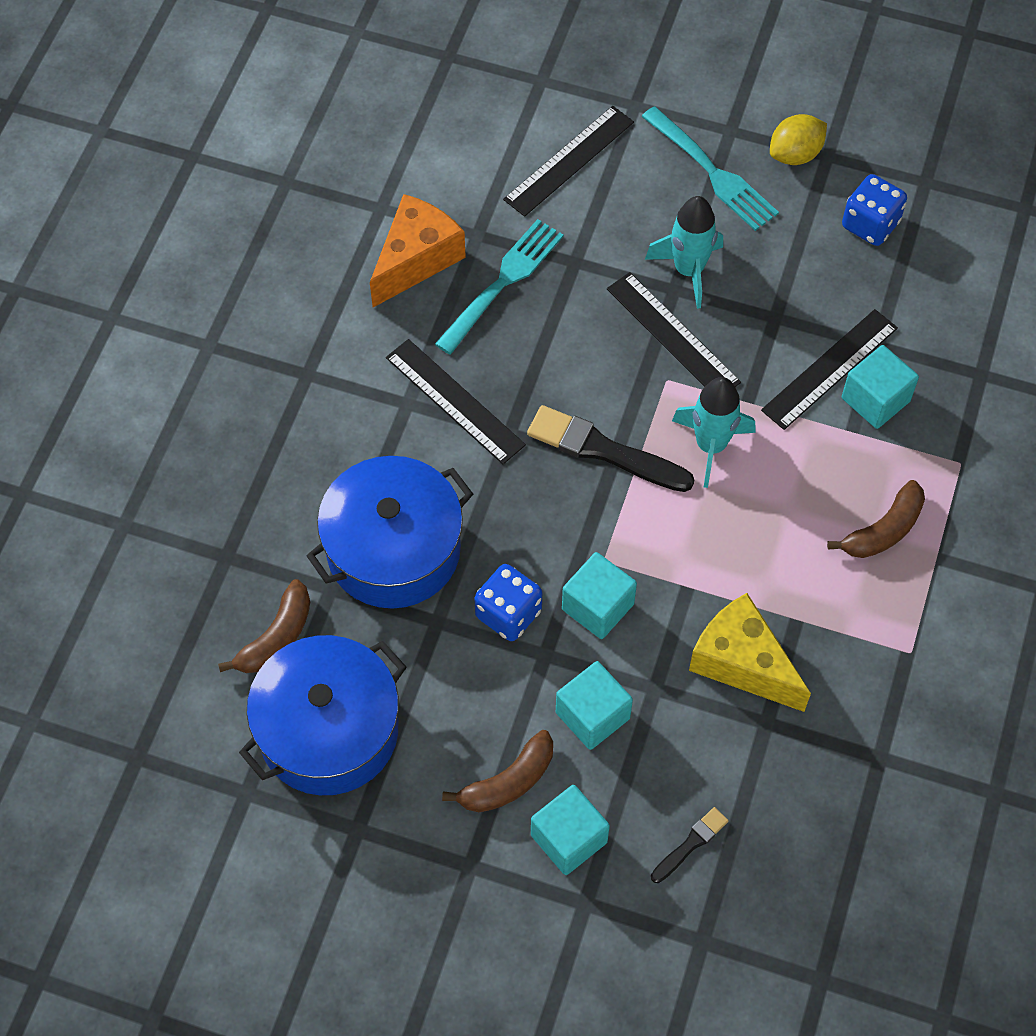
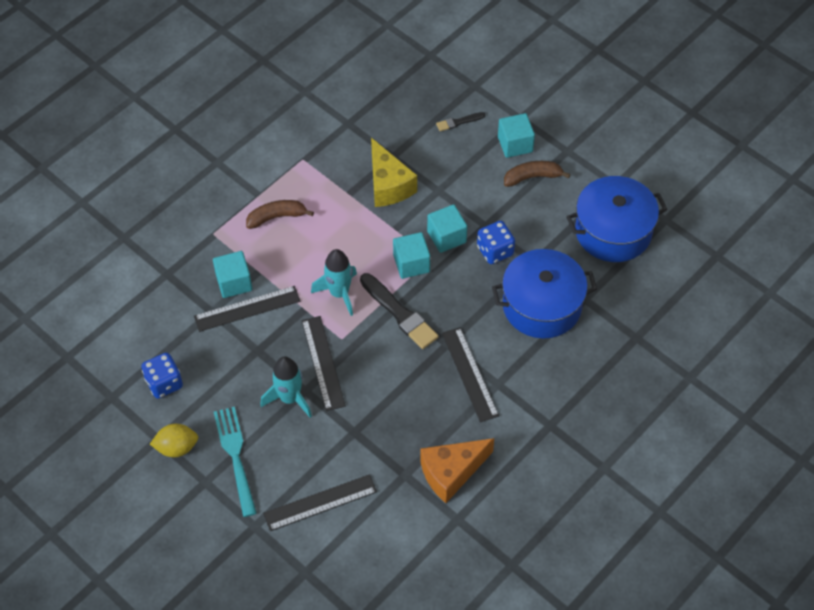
camera: 155 degrees left, 5 degrees down
(276, 637) = (623, 285): brown banana -> none
(502, 284) = (406, 435): turquoise fork -> none
(592, 715) = (476, 190): turquoise cube -> turquoise cube (411, 264)

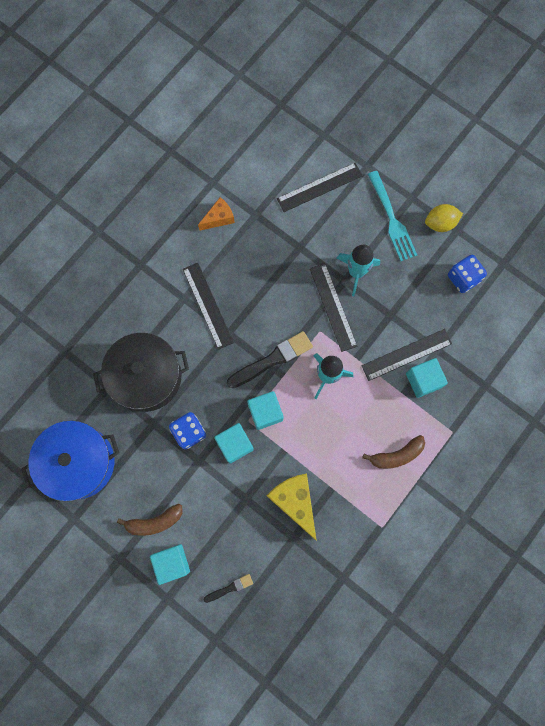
camera: 175 degrees right, 20 degrees up
(399, 313) = (272, 360): black brush -> black brush turned 105 degrees clockwise
(451, 473) = (219, 218): orange cheese -> orange cheese, size x0.61
(542, 305) = (146, 377): blue pot -> black pot

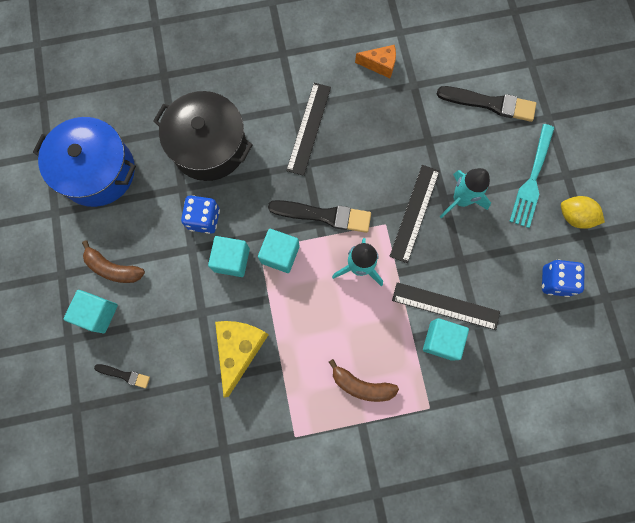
camera: 40 degrees right, 0 degrees up
(319, 187) = (489, 103): black ruler -> black brush

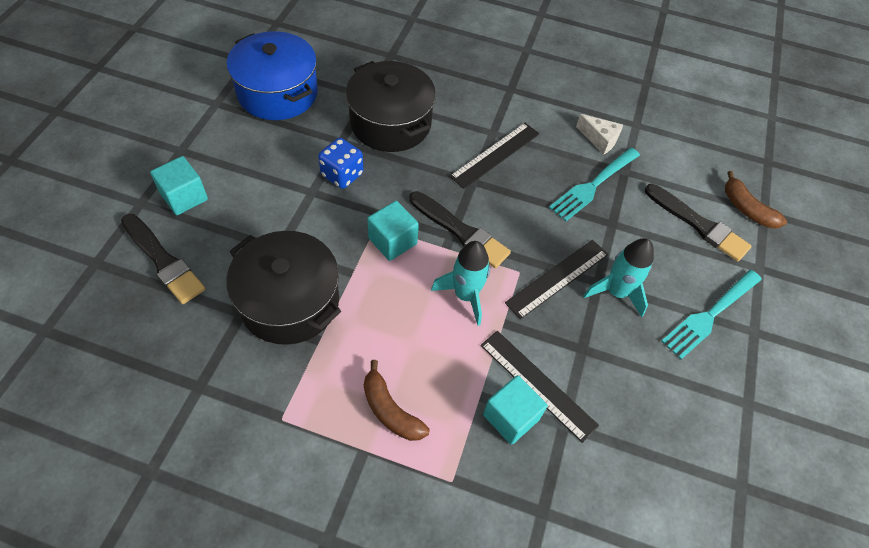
camera: 25 degrees right, 20 degrees down
(113, 268) = (229, 169): brown banana -> brown banana (746, 209)
(124, 375) = (163, 260): black brush -> black brush, size x1.93
(232, 260) = (342, 221): turquoise cube -> none
(240, 349) = (289, 301): yellow cheese -> black pot
(380, 65) = (599, 140): orange cheese -> white cheese
(397, 112) = (593, 185): none -> turquoise fork
(555, 281) = (685, 431): blue dice -> none
(574, 217) = (743, 377): yellow lemon -> none

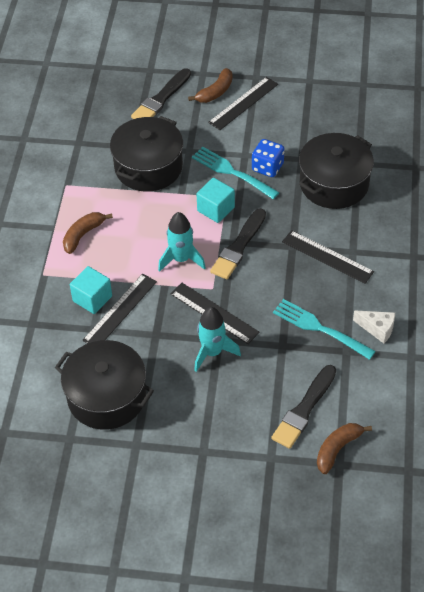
camera: 85 degrees right, 5 degrees down
(184, 197) = (215, 92): turquoise cube -> brown banana
(220, 173) = (243, 103): none -> black ruler
(278, 93) = (336, 110): blue pot -> none
(599, 140) = (377, 329): white cheese -> white cheese turned 90 degrees counterclockwise
(676, 426) = (107, 397): none -> black pot
(710, 314) = (210, 419): turquoise fork -> turquoise fork (232, 172)

